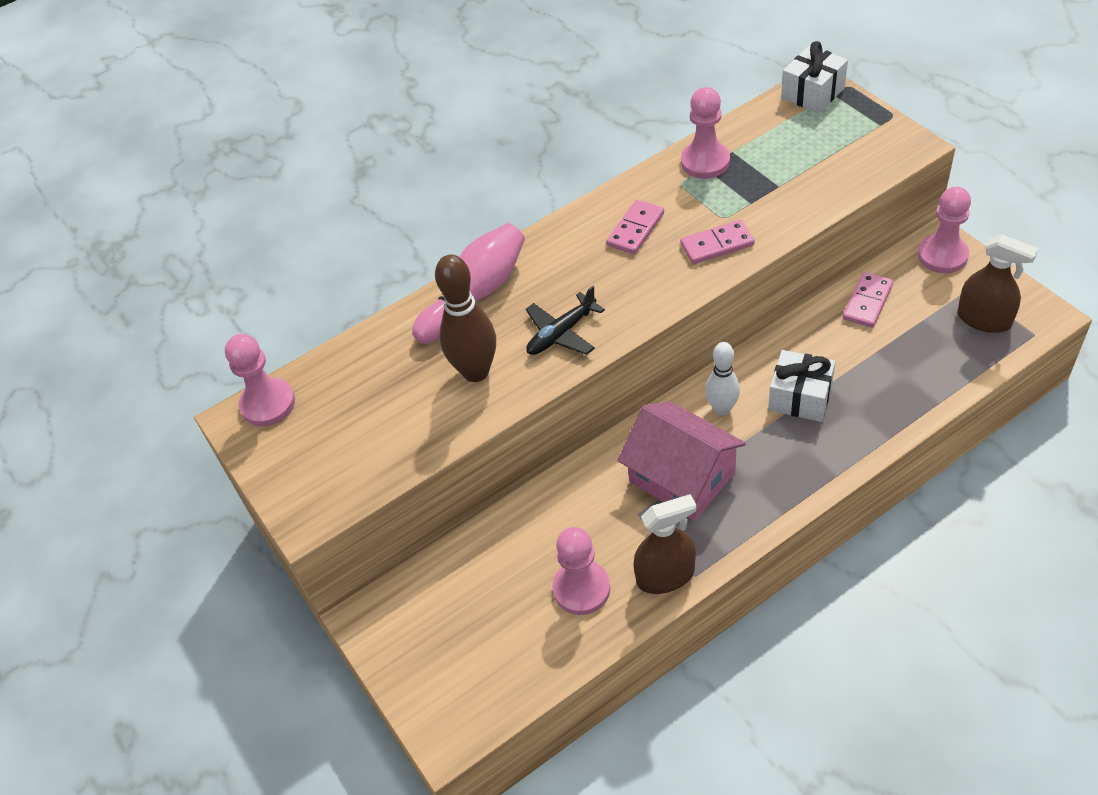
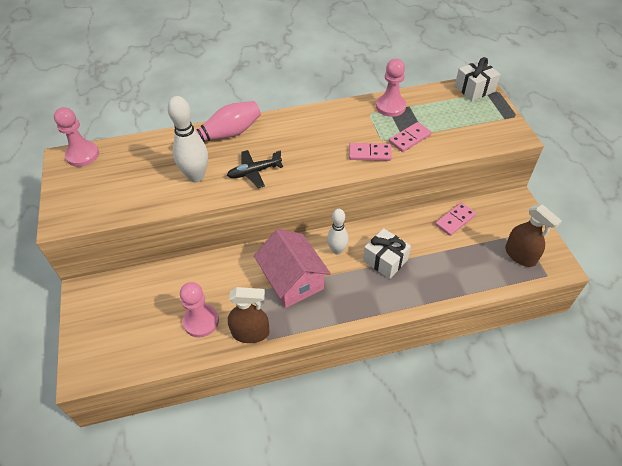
camera: 15 degrees right, 0 degrees up
(476, 371) = (196, 176): brown bowling pin -> white bowling pin
(635, 229) = (329, 130): pink domino -> pink domino (409, 138)
(942, 255) = (514, 209): pink pawn -> none

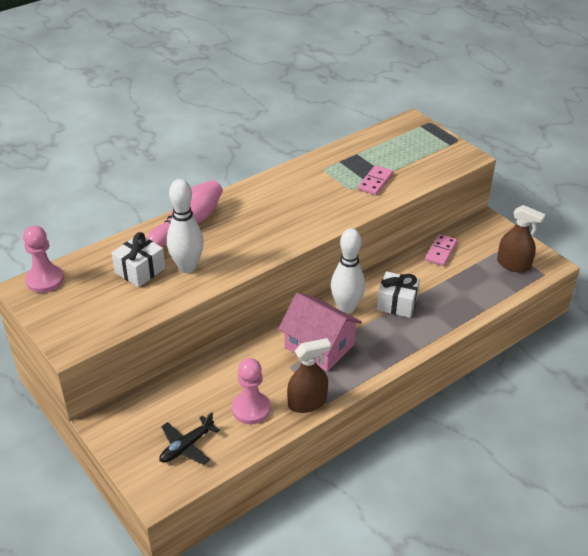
camera: 25 degrees left, 10 degrees down
(254, 172) = (244, 248): black plane -> black plane (186, 446)
(337, 250) = (346, 308): white bowling pin -> white bowling pin, size x1.53
(370, 153) = (346, 204): pink domino -> none
(390, 106) = (339, 158): pink pawn -> none
(474, 89) = (408, 125): white gift -> white gift (140, 270)

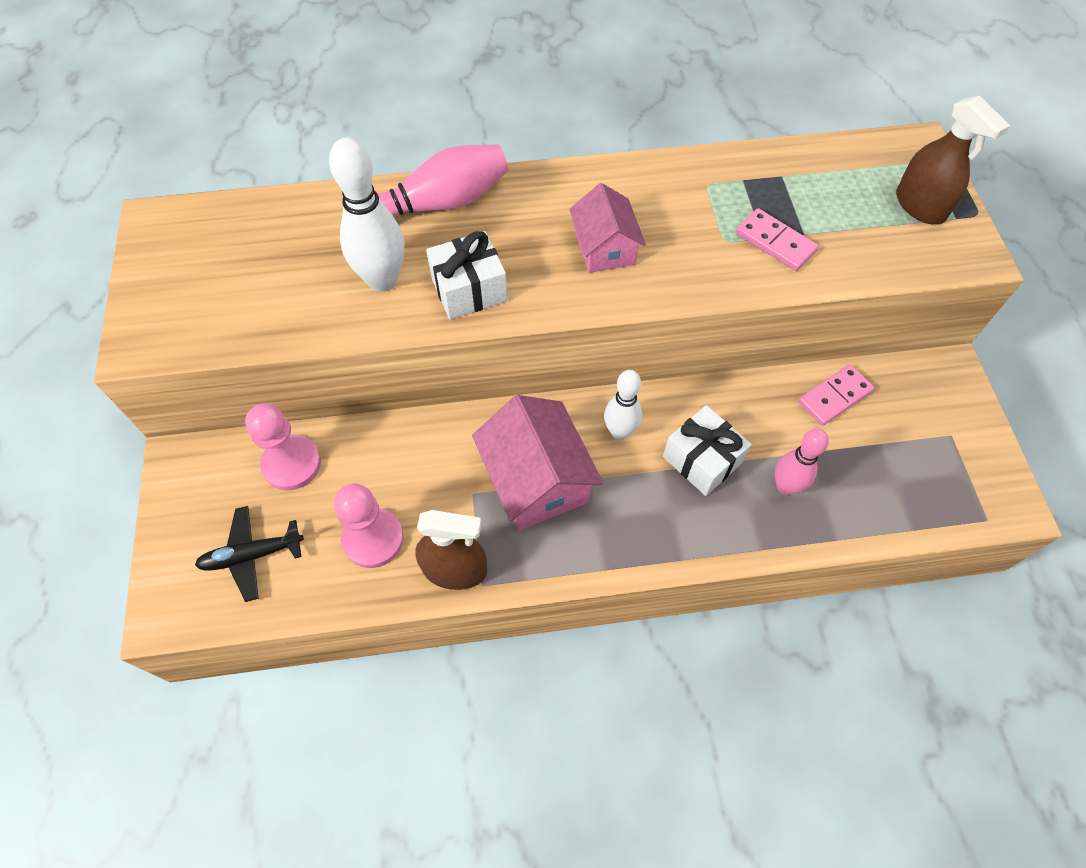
camera: 30 degrees right, 20 degrees up
(45, 280) = (188, 219): pink pawn -> pink pawn (292, 464)
(140, 270) = (316, 257): white gift -> white gift (469, 289)
(293, 212) = (605, 248): none -> pink house
(346, 308) = (620, 432): white bowling pin -> white bowling pin, size x0.66
(375, 182) = (775, 242): pink domino -> pink domino turned 75 degrees clockwise
(445, 298) = (785, 486): none -> pink bowling pin
(513, 264) = (943, 476): brown spray bottle -> brown spray bottle (920, 206)

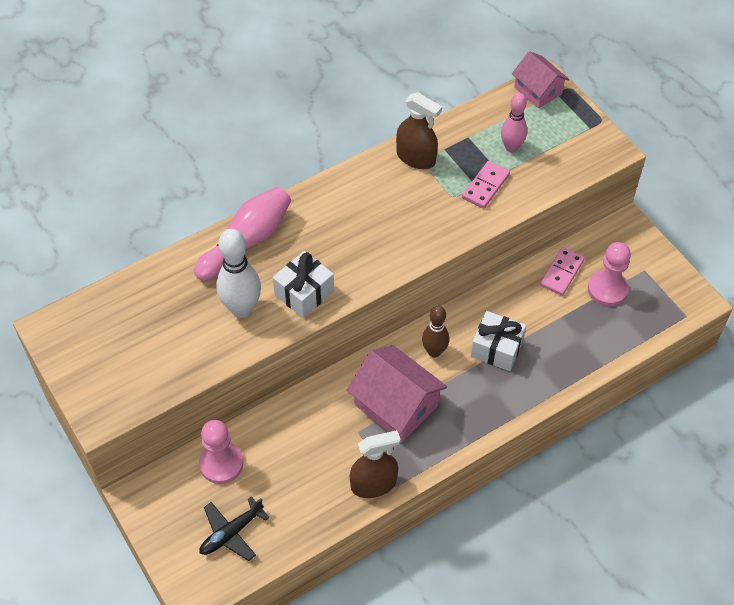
camera: 25 degrees left, 5 degrees down
(373, 539) = (308, 488): pink pawn -> pink pawn (607, 289)
(605, 248) = (378, 231): pink house -> pink house (538, 90)
(620, 432) = (434, 351): white bowling pin -> brown bowling pin
(775, 242) = (485, 186): pink domino -> pink domino turned 75 degrees counterclockwise
(785, 486) = (557, 344): pink bowling pin -> pink bowling pin (511, 147)
(920, 206) = (564, 127): brown spray bottle -> brown spray bottle (416, 158)

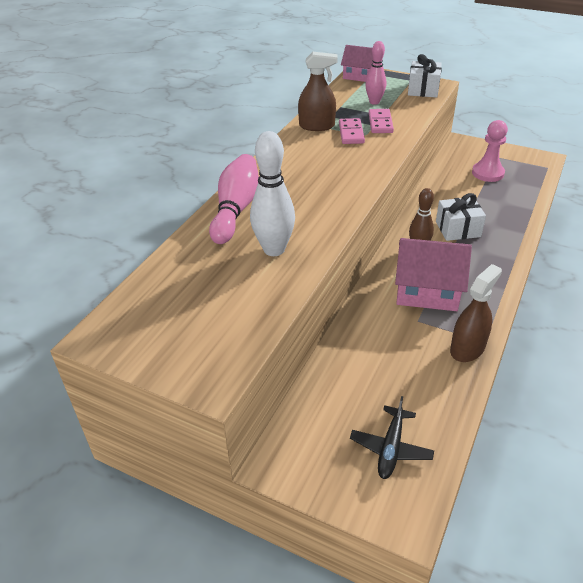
camera: 30 degrees left, 15 degrees down
(221, 463) = (329, 398): pink pawn -> none
(304, 293) = (315, 220): white gift -> white gift (423, 90)
(562, 273) = (451, 176): pink domino -> pink domino (351, 133)

